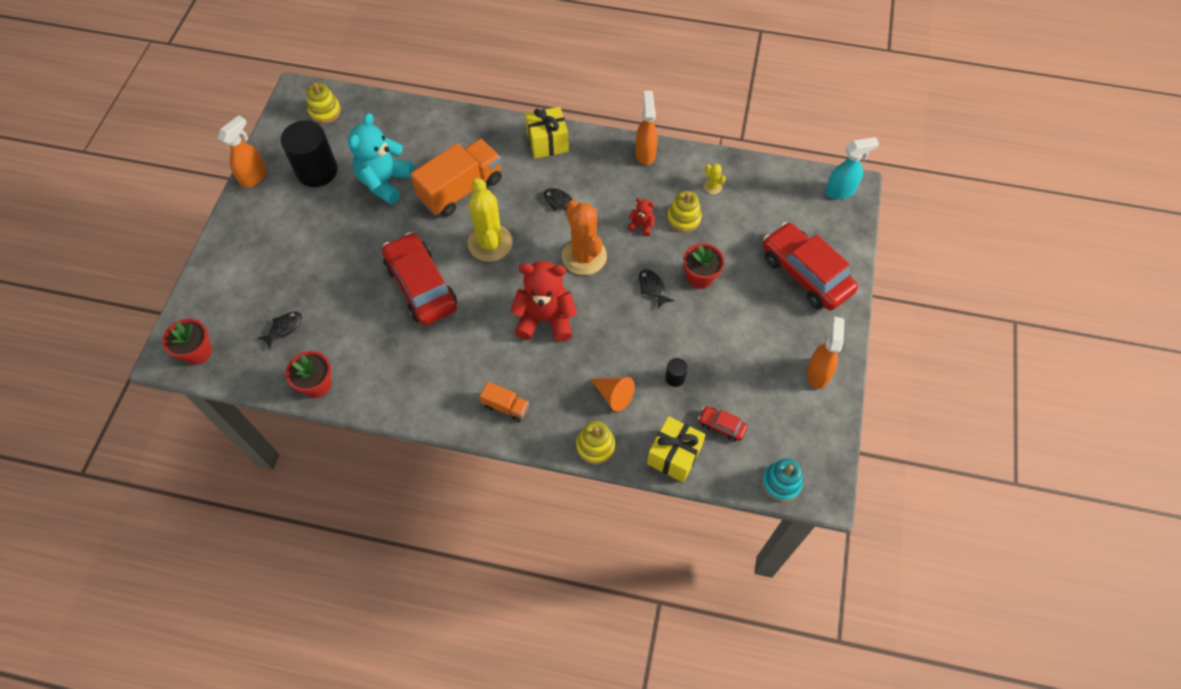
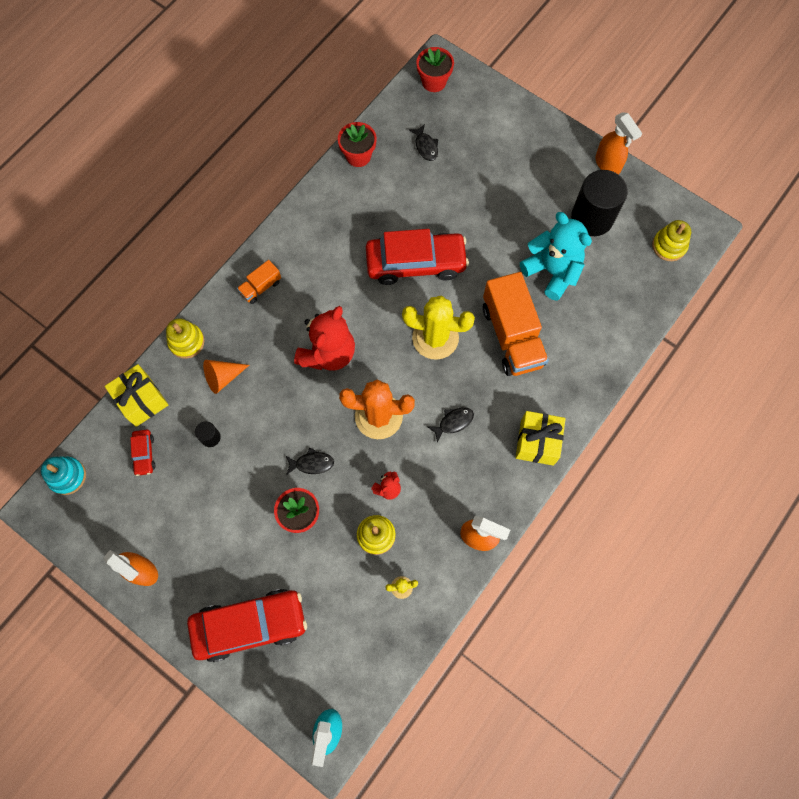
camera: 115 degrees right, 10 degrees up
(721, 426) = (144, 454): red car -> red car turned 120 degrees clockwise

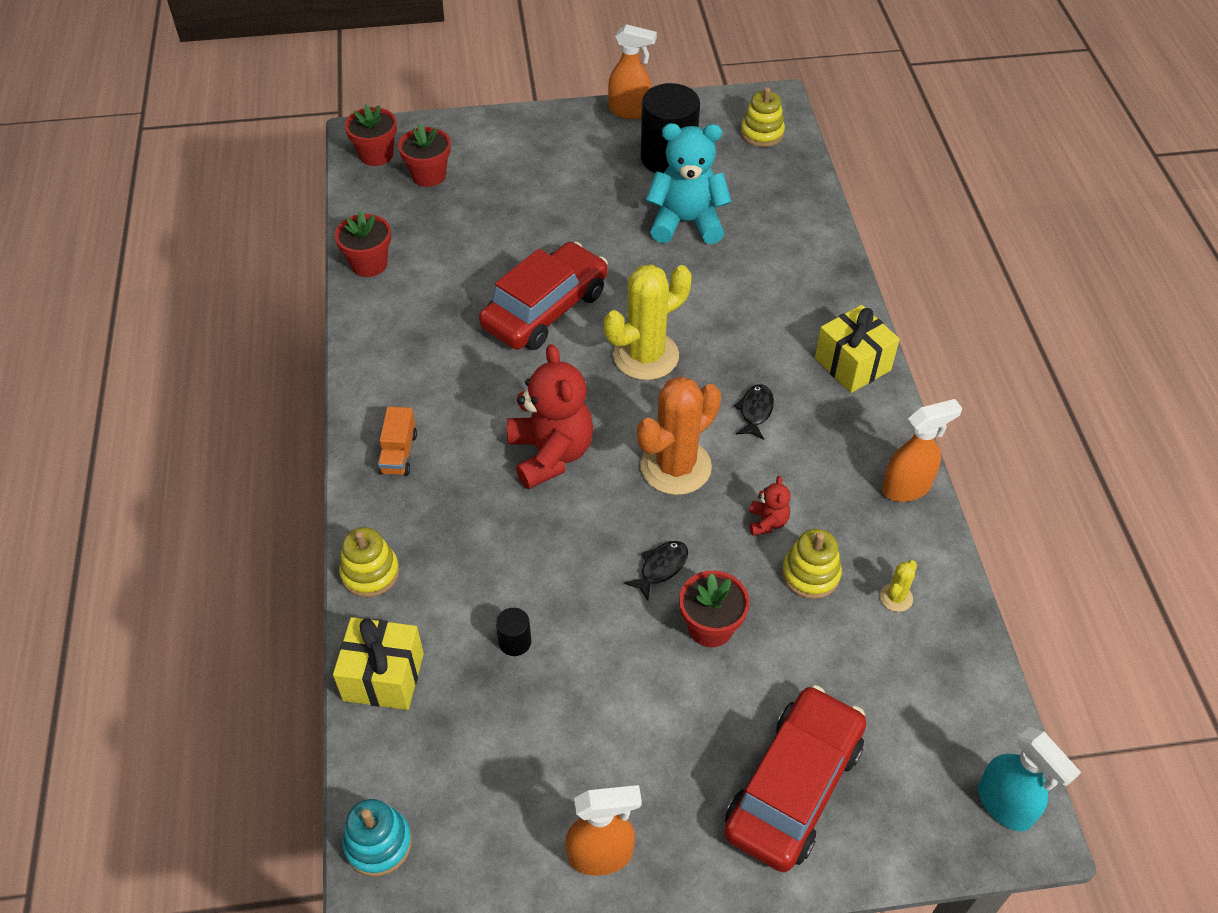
camera: 45 degrees left, 20 degrees down
(144, 454) = (453, 729): red car -> none
(223, 377) = (458, 571): orange cone -> none
(425, 146) = (433, 210): black fish -> none
(447, 119) = (429, 175): none -> red flower pot
(512, 336) = (716, 298): orange truck -> none

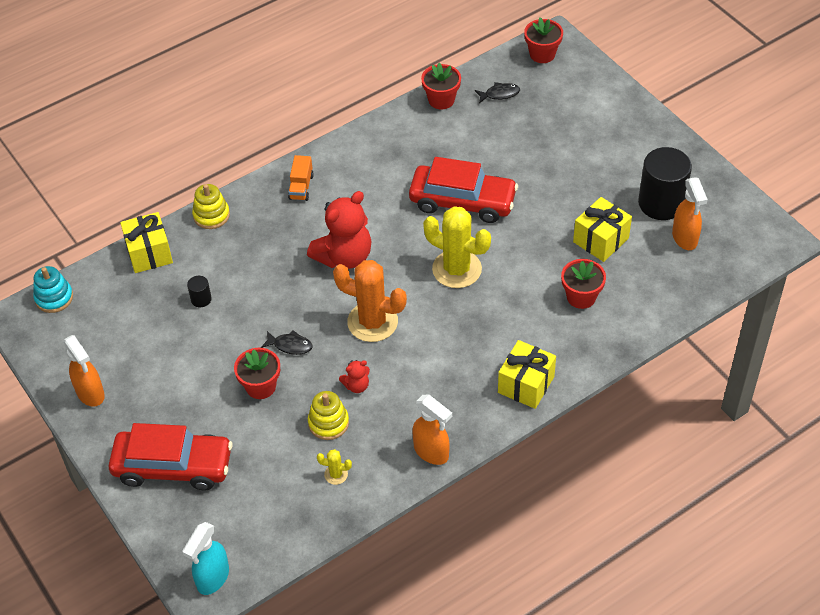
camera: 65 degrees right, 0 degrees up
(398, 453) = (301, 187): orange truck -> orange truck turned 60 degrees counterclockwise
(429, 175) = (543, 88): red flower pot -> red flower pot (581, 297)
(630, 111) = (696, 161): orange spray bottle -> orange spray bottle (685, 238)
(686, 222) = (600, 240): turquoise teddy bear -> yellow gift
(755, 411) = (446, 346): black fish -> black fish (499, 94)
(762, 133) = (734, 246): yellow stacking toy -> none

